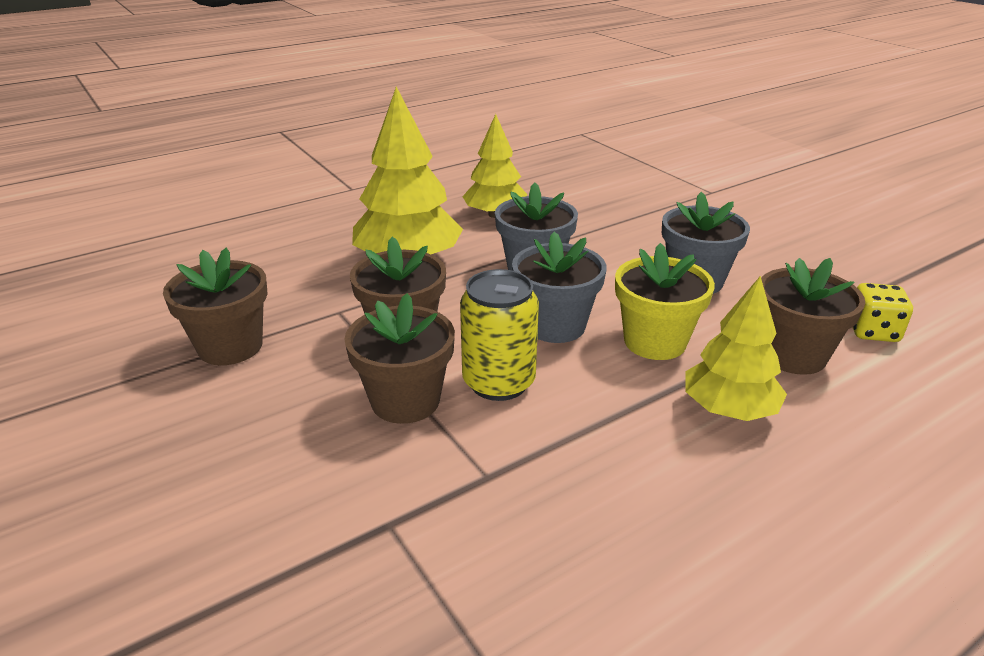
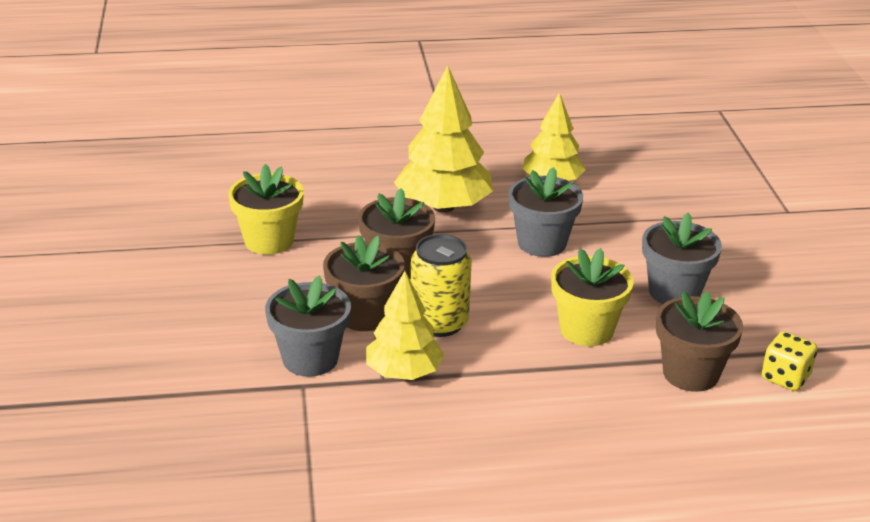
camera: 25 degrees right, 0 degrees up
(230, 346) = (269, 241): brown flower pot -> yellow flower pot
(555, 326) = (518, 294): grey flower pot -> grey flower pot (310, 359)
(729, 409) = (593, 393): yellow tree -> yellow tree (404, 372)

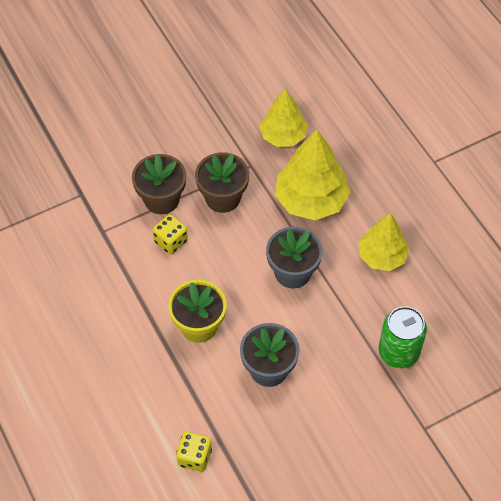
camera: 70 degrees right, 25 degrees up
(269, 241) = (219, 120): yellow flower pot -> none
(310, 359) = (106, 188): grey flower pot -> none
(404, 372) = (112, 239): yellow tree -> yellow tree (283, 136)
(439, 323) = (171, 241): yellow can -> yellow dice
(685, 203) = (398, 352): none -> green can
(690, 373) = (175, 398): brown flower pot -> none

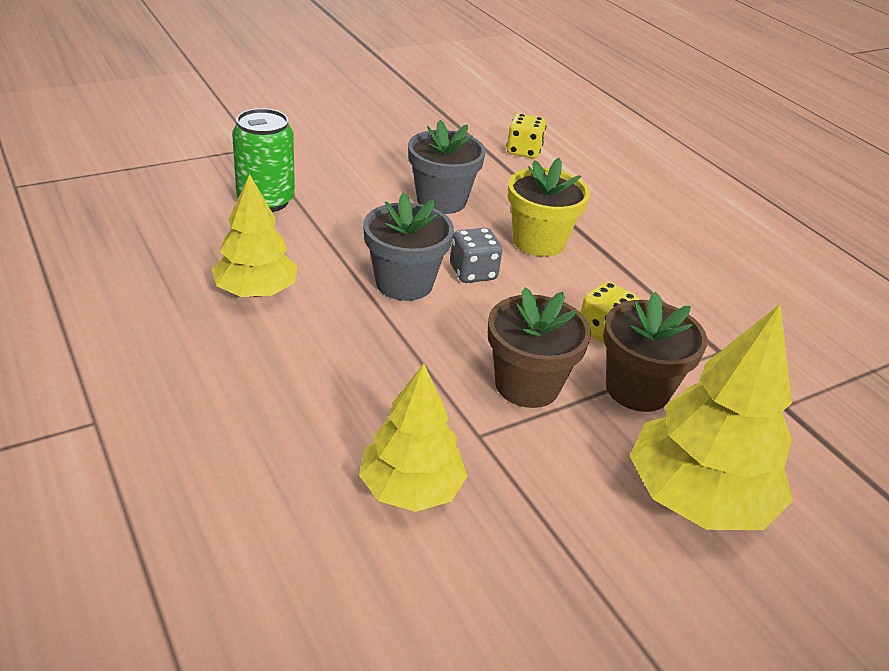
camera: 175 degrees right, 20 degrees down
(248, 287) = (473, 273): none -> grey dice
(311, 200) = (363, 372): yellow tree -> yellow tree (697, 498)

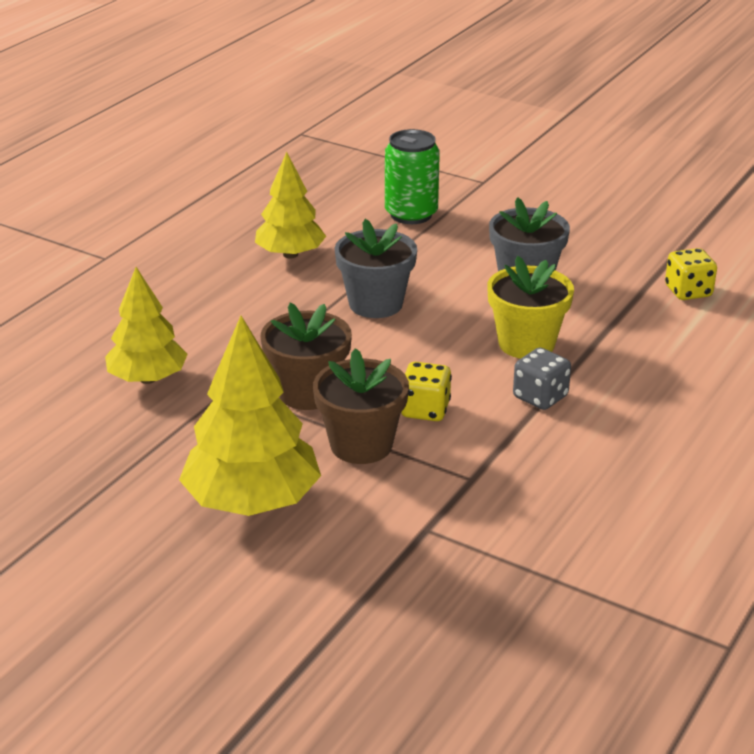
camera: 65 degrees right, 5 degrees down
(473, 273) = (431, 327): grey dice -> grey dice (540, 397)

